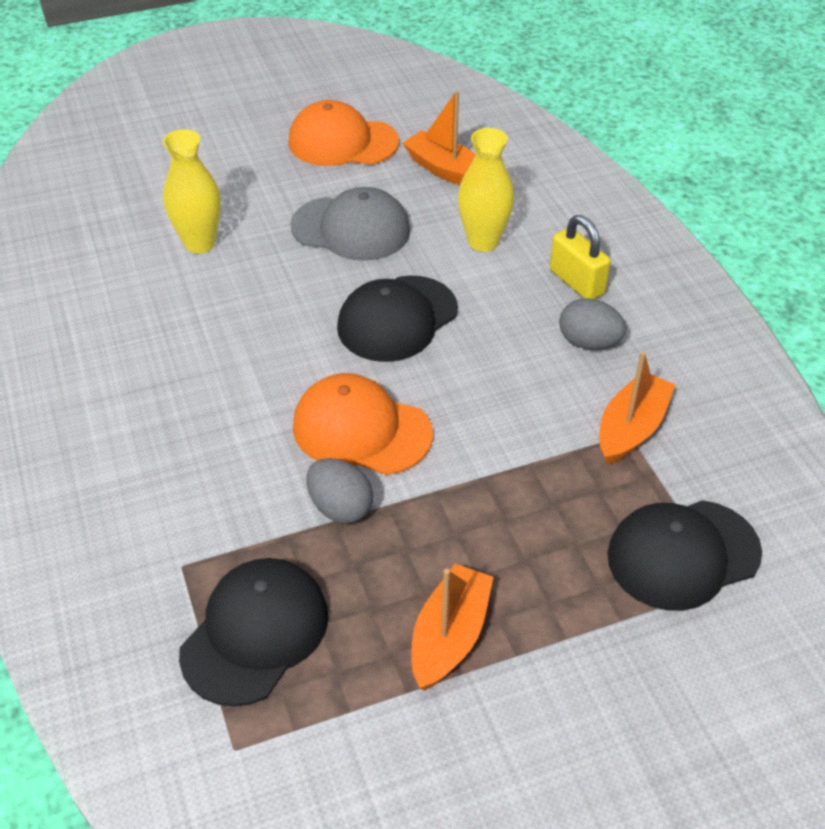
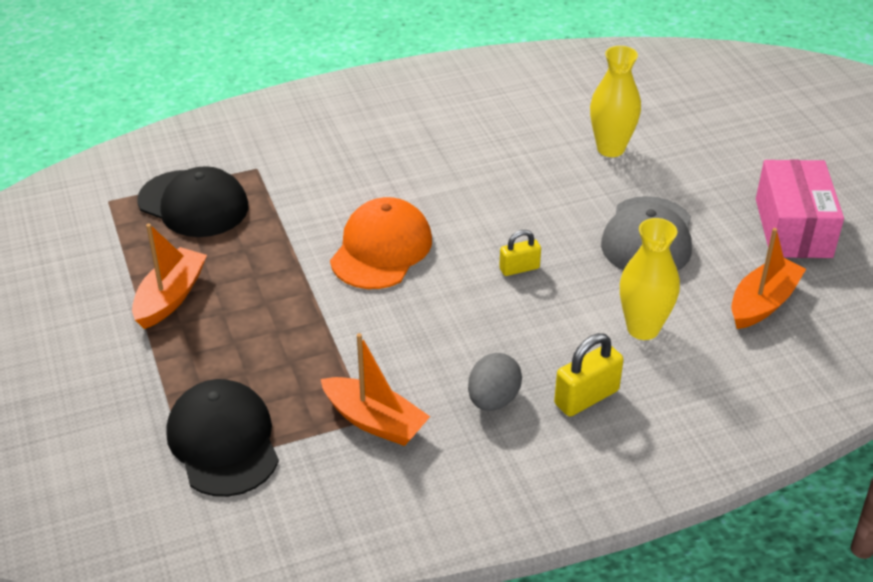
camera: 90 degrees right, 5 degrees down
(340, 507) = (300, 240): grey egg -> none
(342, 142) = (793, 228): orange cap -> pink box
(397, 319) = (519, 268): black cap -> yellow padlock
(449, 636) = (170, 297): orange boat -> orange boat turned 90 degrees counterclockwise

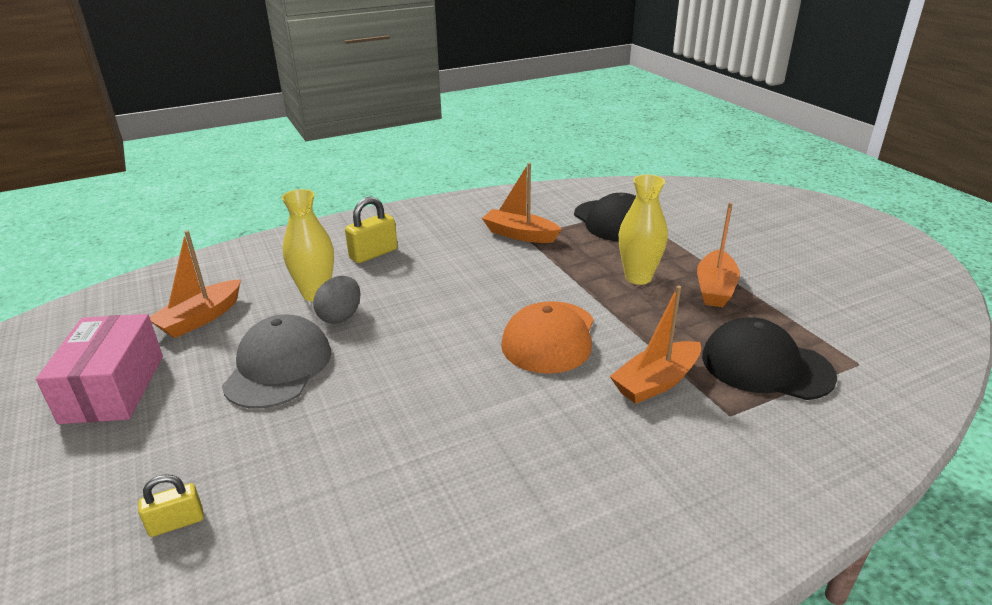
camera: 175 degrees right, 10 degrees down
(300, 197) = (656, 382): none -> orange boat
(493, 400) = (440, 249): grey egg -> grey egg (340, 316)
(519, 268) = (415, 330): yellow padlock -> yellow padlock (176, 523)
(610, 149) = (277, 481): yellow vase -> yellow vase (638, 278)

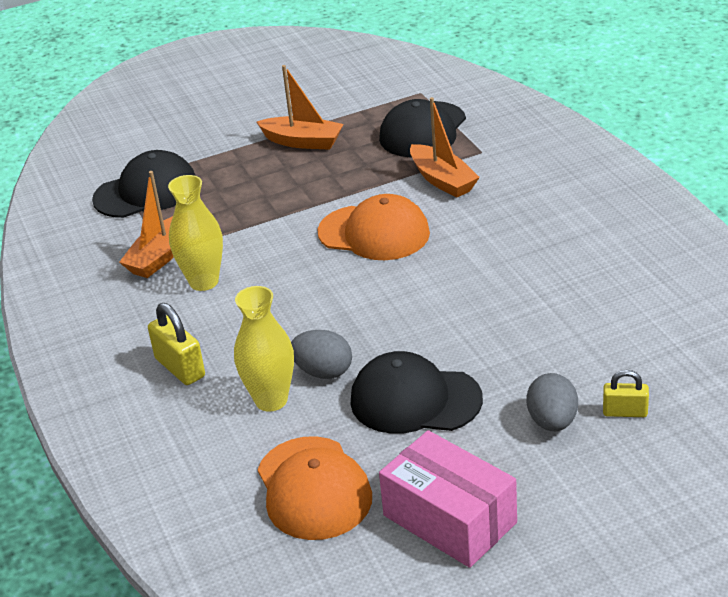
camera: 85 degrees left, 5 degrees up
(113, 388) = (450, 519): pink box -> pink box turned 45 degrees clockwise
(176, 523) = (625, 412): yellow padlock -> yellow padlock turned 60 degrees counterclockwise
(196, 459) = (552, 422): none -> grey egg
(200, 318) = (313, 488): orange boat -> orange cap
(278, 367) = (415, 400): grey cap -> black cap
(638, 278) = (275, 181): yellow vase -> yellow vase (204, 282)

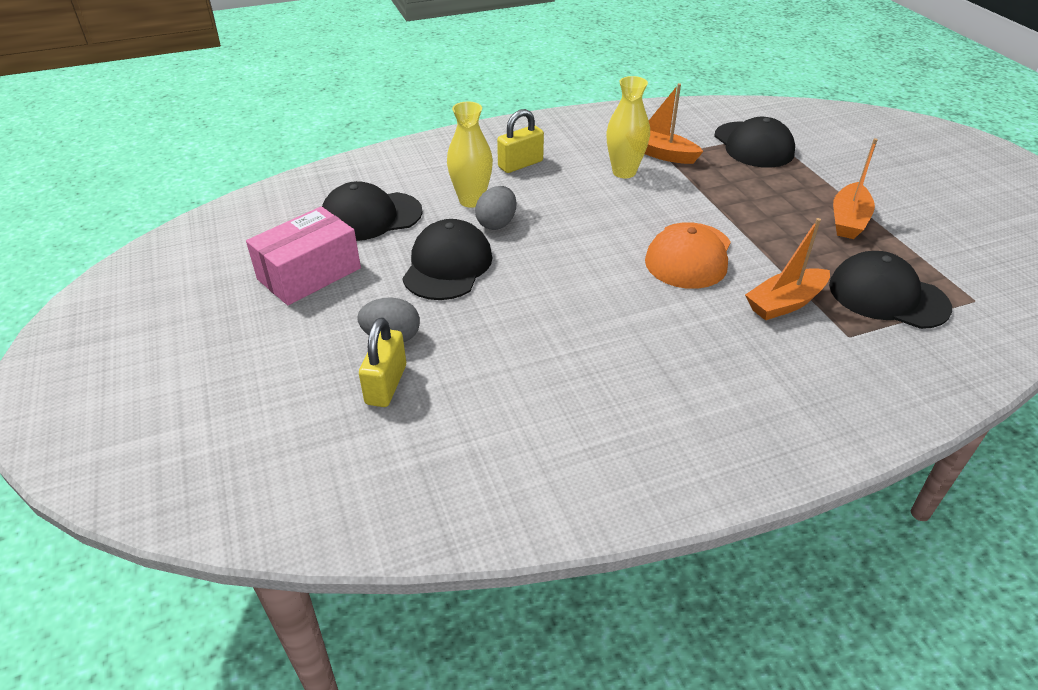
camera: 90 degrees right, 5 degrees up
(313, 488) = (370, 216): orange cap -> black cap
(625, 412) = (386, 384): yellow padlock -> yellow padlock, size x1.55

